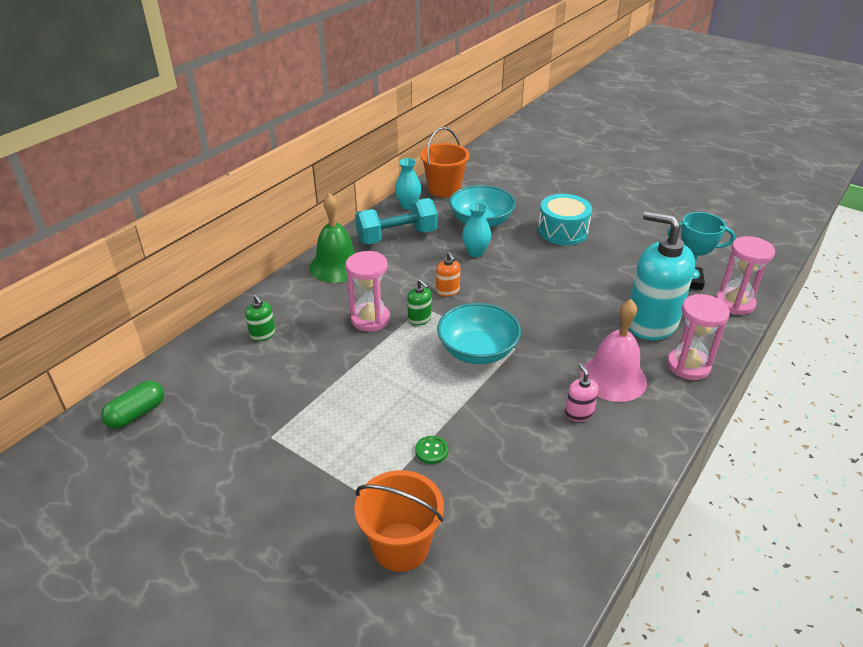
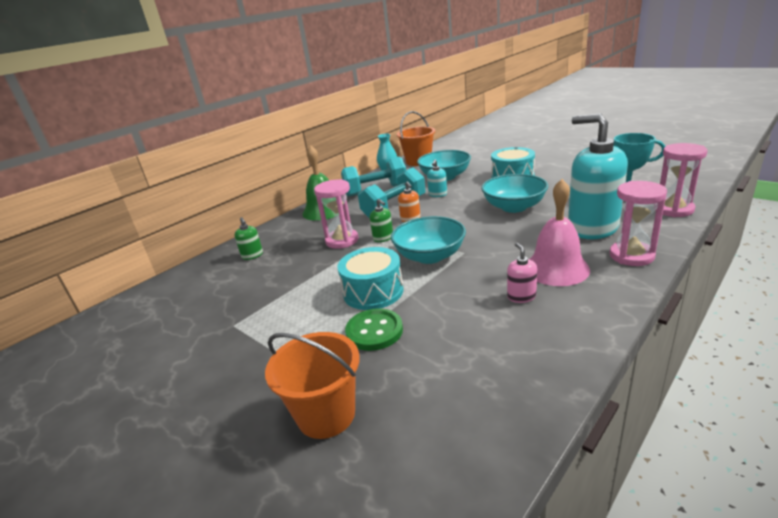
camera: 10 degrees right, 10 degrees down
(137, 414) = (131, 313): green capsule -> none
(421, 398) = (373, 291): none -> turquoise drum
(425, 270) = (394, 207): none -> turquoise dumbbell
(431, 451) = (374, 331): green button -> green button, size x1.80
(475, 252) = (437, 194): turquoise vase -> turquoise soap dispenser
(566, 282) = (514, 207): none -> turquoise bowl

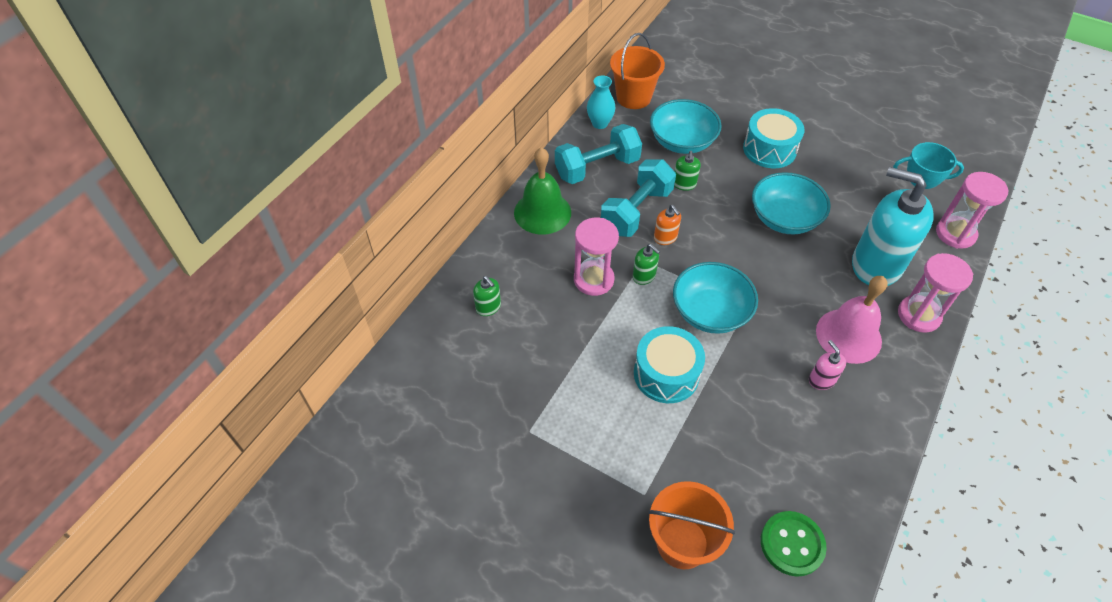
camera: 15 degrees left, 25 degrees up
(374, 331) = (689, 435): green button -> green button (792, 544)
(437, 194) = (684, 184): turquoise soap dispenser -> green soap dispenser

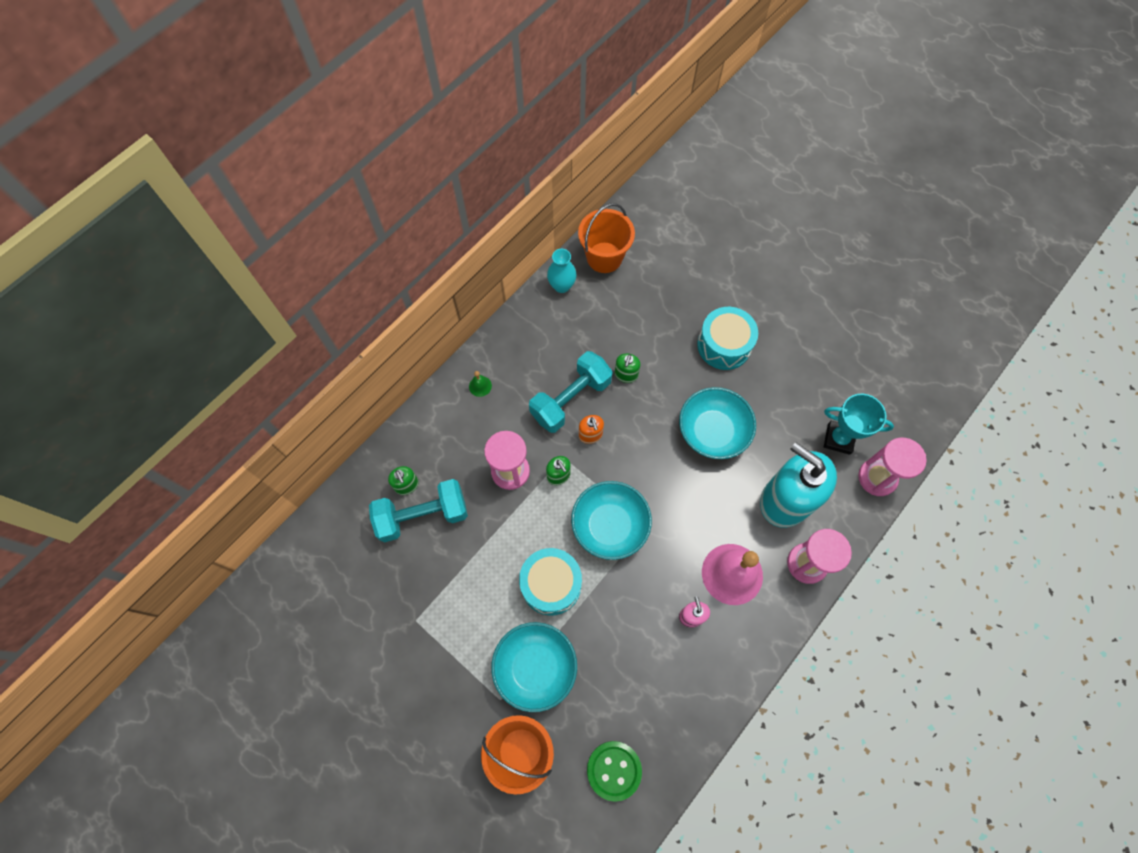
camera: 10 degrees right, 15 degrees up
(542, 212) = (480, 386): green bell -> green bell, size x0.41
(597, 168) = (545, 341): turquoise dumbbell -> turquoise dumbbell (422, 515)
(682, 142) = (638, 322): turquoise bowl -> turquoise bowl (535, 667)

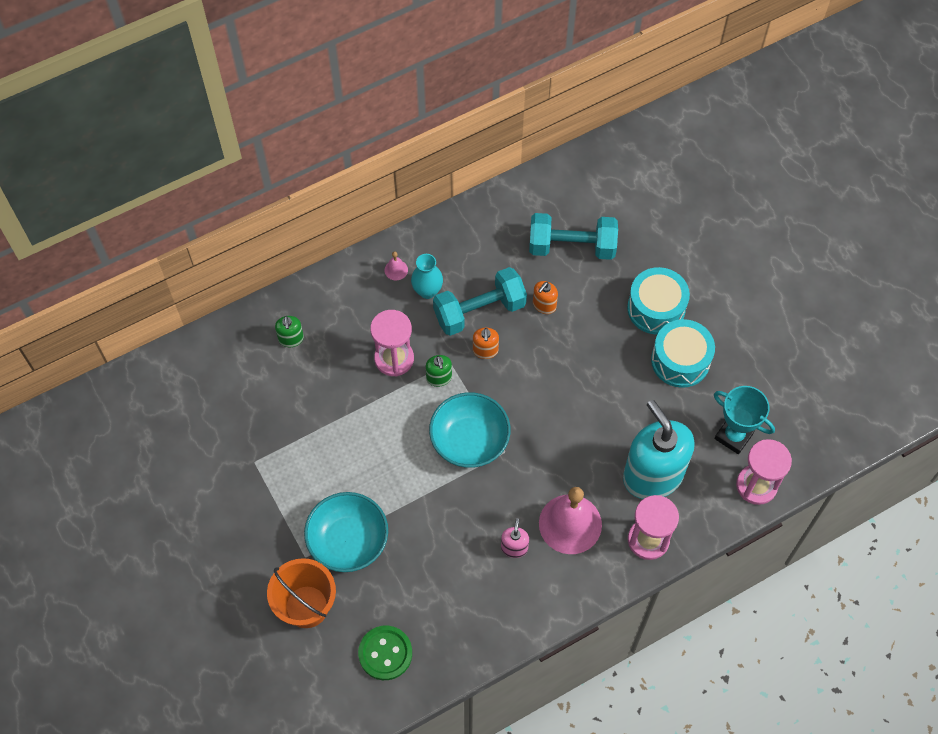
camera: 20 degrees right, 5 degrees down
(422, 515) = (295, 371): turquoise dumbbell -> turquoise dumbbell (572, 246)
(480, 386) = (396, 270): green bell -> pink bell
(551, 584) = (392, 473): turquoise drum -> turquoise drum (680, 360)
(562, 286) = (515, 199): turquoise vase -> turquoise vase (427, 291)
(604, 257) = (570, 184): orange bucket -> none
(626, 374) = (544, 305): green soap dispenser -> orange soap dispenser
(712, 431) = (608, 387): turquoise bowl -> none

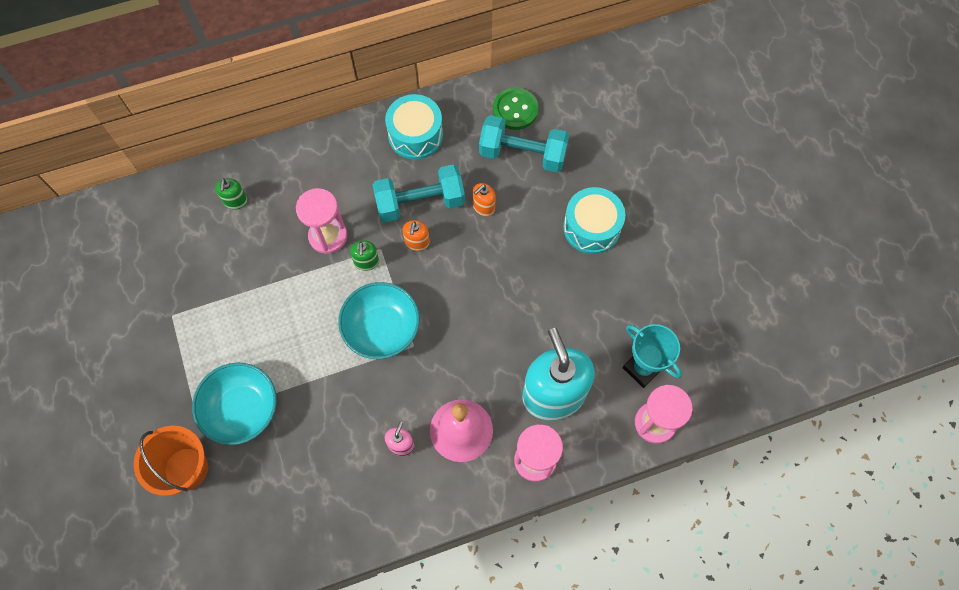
camera: 10 degrees right, 5 degrees up
(385, 653) = (250, 531): green button -> green button (515, 110)
(396, 270) = (350, 150): pink bell -> none
(427, 291) = (375, 175): turquoise vase -> none
(680, 360) = (605, 283): turquoise drum -> turquoise drum (415, 135)

